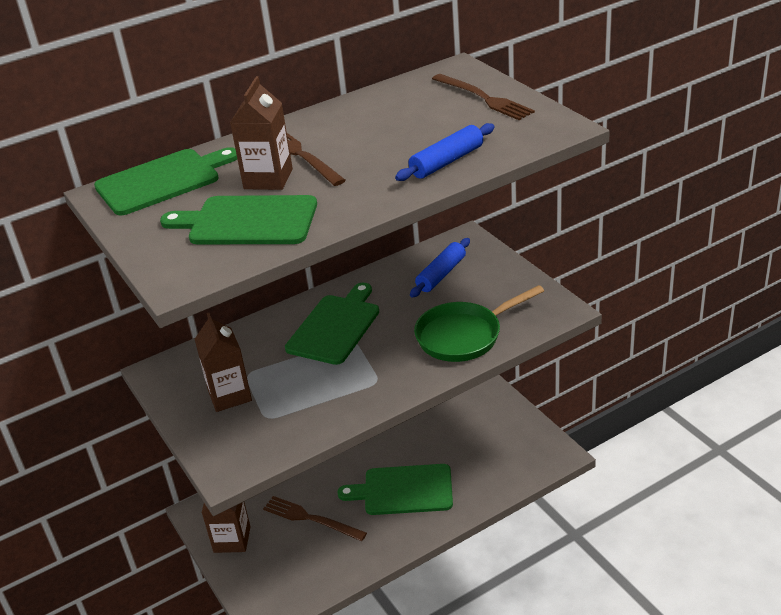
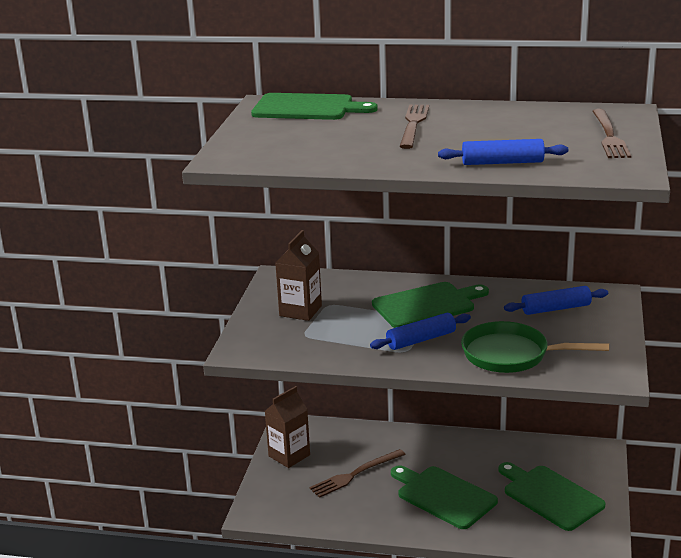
camera: 40 degrees right, 10 degrees down
(247, 221) = (314, 146): green cutting board -> green cutting board (550, 496)
(268, 179) = (368, 129): brown carton -> none
(311, 519) = (355, 474): brown fork -> brown fork turned 105 degrees counterclockwise
(375, 363) = (421, 340): none -> blue rolling pin

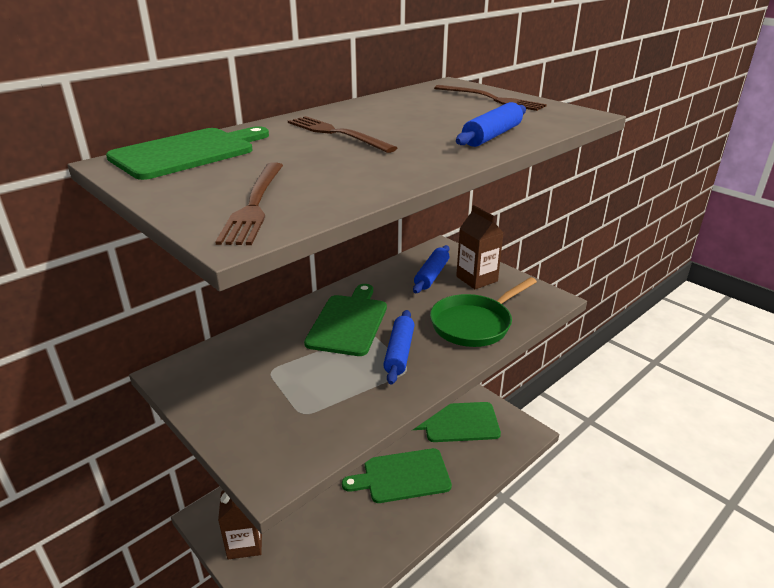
camera: 55 degrees left, 5 degrees up
(300, 311) = (256, 393): brown carton -> brown carton (476, 279)
(355, 474) = (321, 513): brown fork -> brown fork (255, 204)

